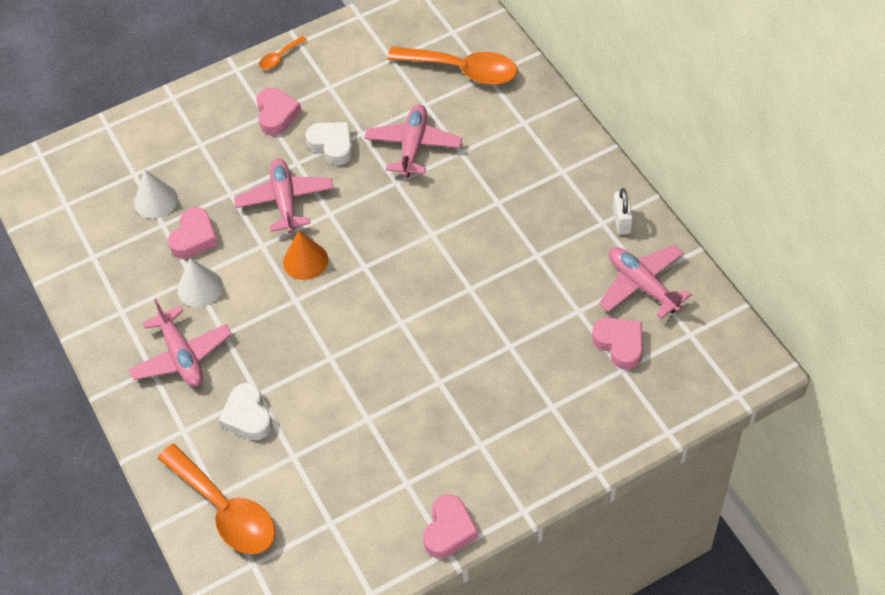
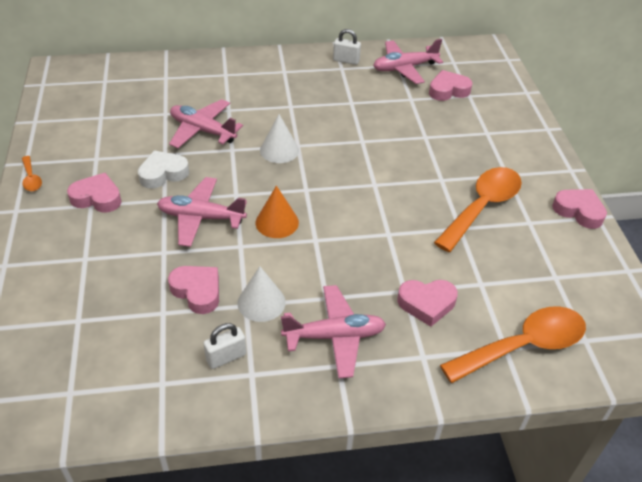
camera: 75 degrees left, 10 degrees down
(132, 287) = (226, 357): none -> white padlock
(155, 200) = (128, 310): white cone -> white cone (279, 150)
(248, 416) = (426, 304): white heart -> pink heart
(463, 70) = (149, 86): orange spoon -> orange spoon (482, 206)

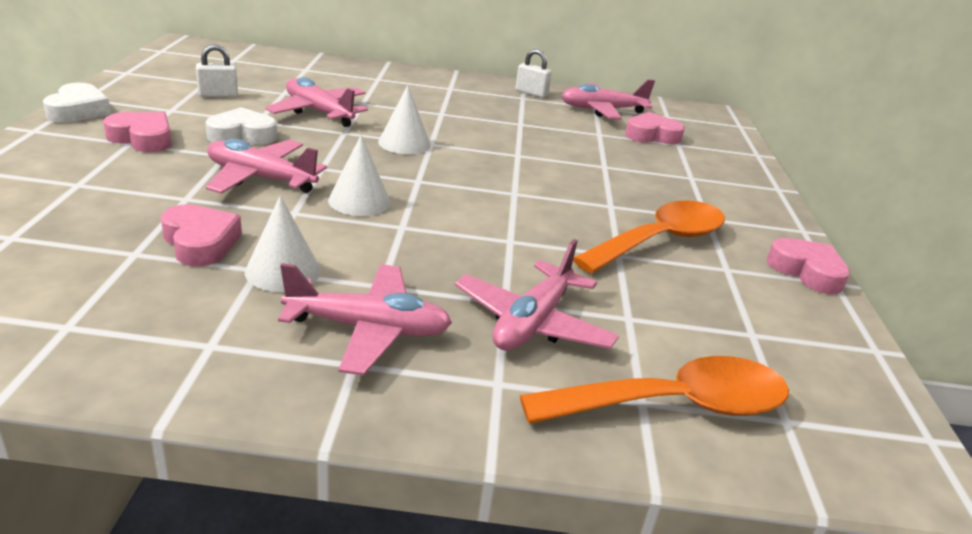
camera: 10 degrees right, 15 degrees down
(31, 179) = (78, 110): orange spoon -> white heart
(226, 357) = (186, 318): white padlock -> white padlock (218, 95)
(277, 222) = (359, 201): orange cone -> white cone
(426, 304) = (533, 322): pink heart -> pink plane

